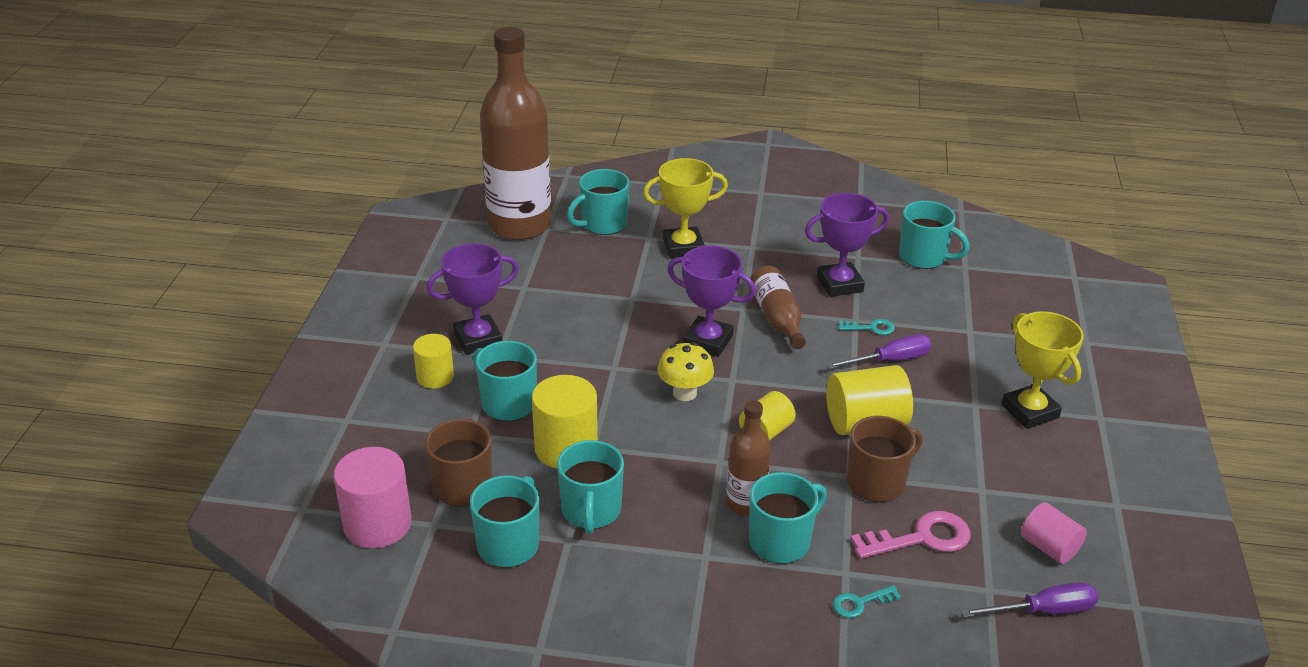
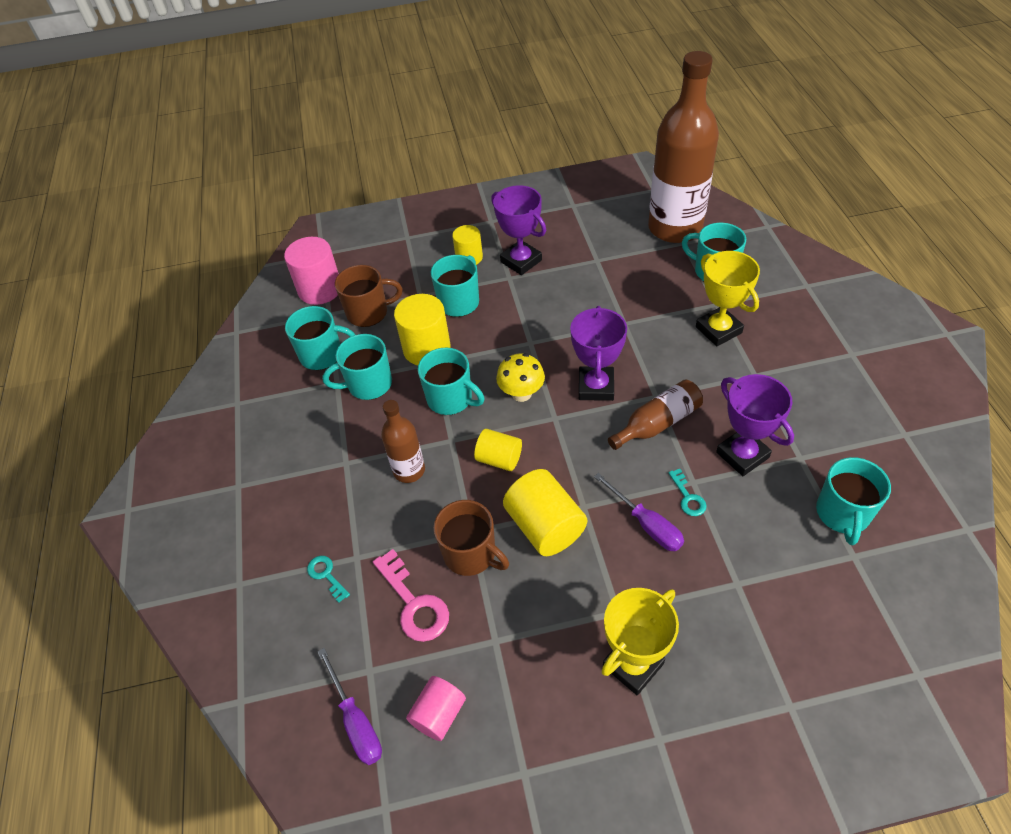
camera: 75 degrees right, 15 degrees up
(781, 541) = (376, 505): turquoise mug -> turquoise mug (451, 399)

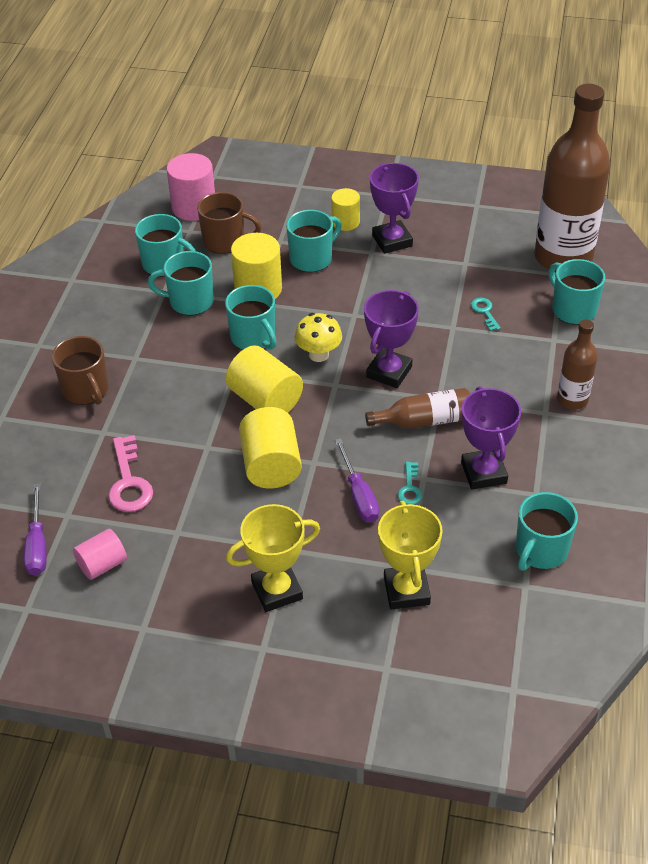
camera: 20 degrees right, 5 degrees down
(326, 575) = (72, 436): turquoise key -> turquoise key (484, 312)
(409, 470) = (184, 382): brown bottle -> brown bottle (572, 400)
(471, 554) = (196, 463): brown mug -> brown mug (86, 390)
(499, 459) = (265, 400): yellow cylinder -> yellow cylinder, size x1.60
(718, 330) = (538, 363): yellow trophy -> yellow trophy (406, 591)

